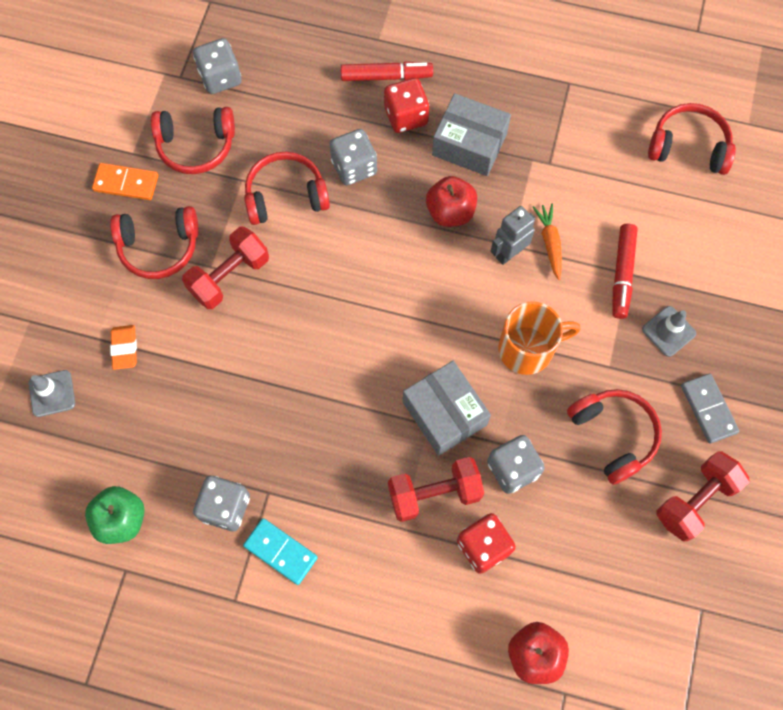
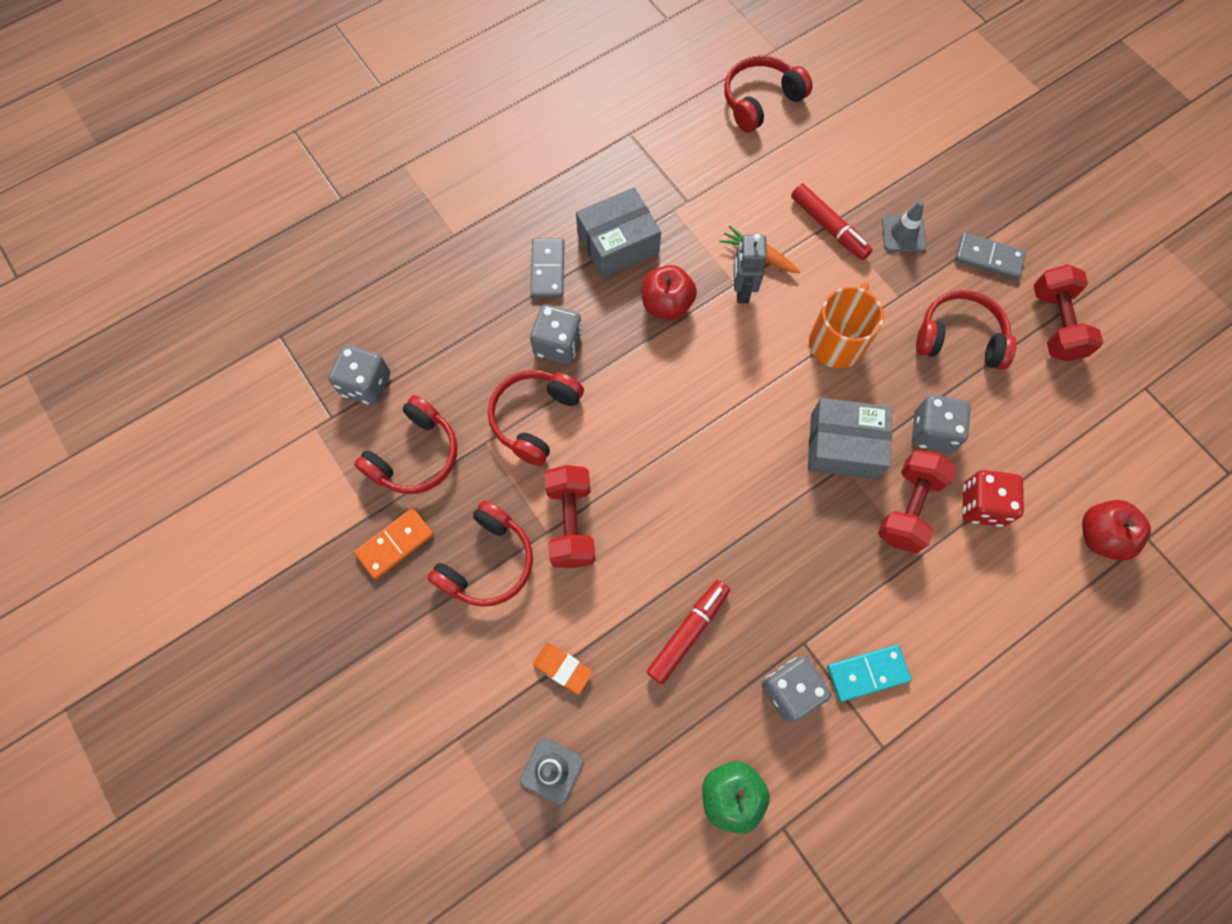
camera: 50 degrees left, 0 degrees up
(386, 76) = (495, 255): red marker -> red marker (688, 632)
(406, 116) = (547, 269): red dice -> grey domino

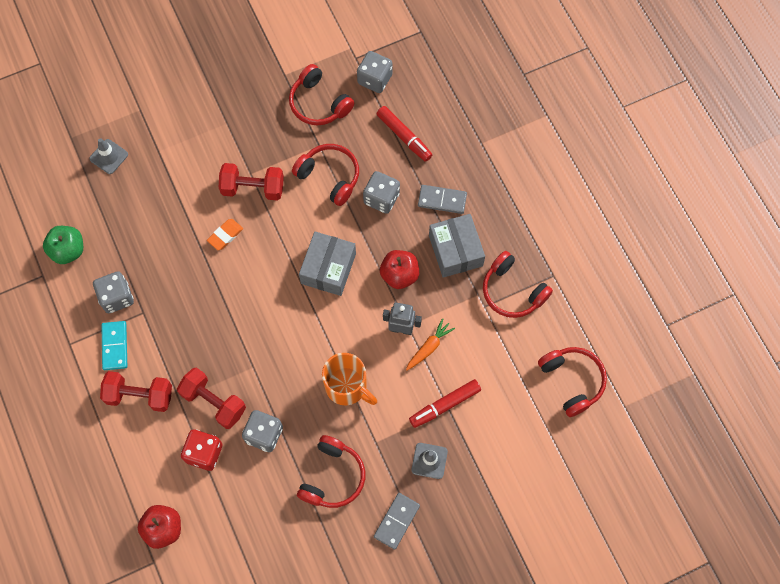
camera: 100 degrees right, 0 degrees up
(395, 544) = (263, 87): orange domino -> none
(488, 562) = (239, 137): red headphones -> red headphones (512, 291)
(563, 668) = (164, 170): orange eraser -> orange eraser (225, 235)
(688, 632) = (167, 245): red marker -> red marker (404, 136)
(843, 446) = (267, 370): grey box -> grey box (328, 268)
(1055, 324) = (330, 555): red dumbbell -> red dumbbell (140, 395)

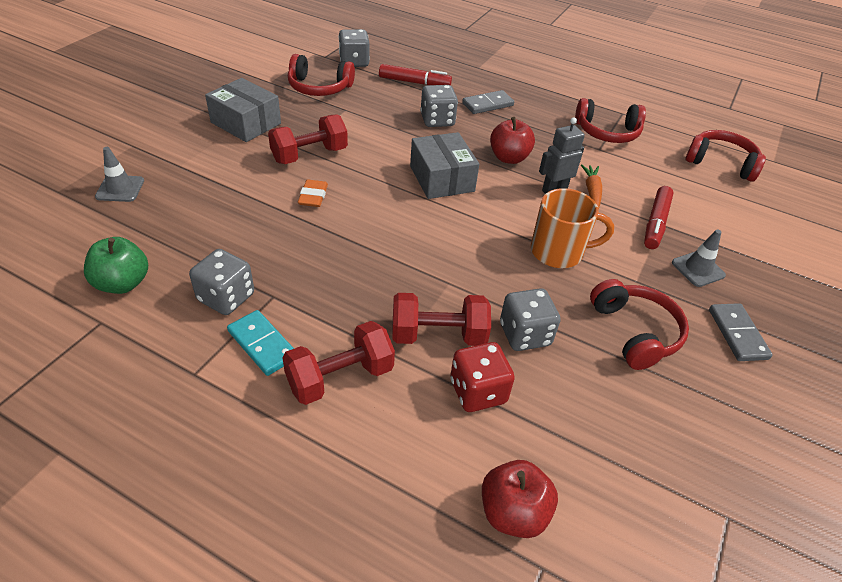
camera: 40 degrees left, 25 degrees down
(330, 176) = (376, 123): red headphones -> none
(455, 250) = (534, 127): grey box -> grey box (246, 123)

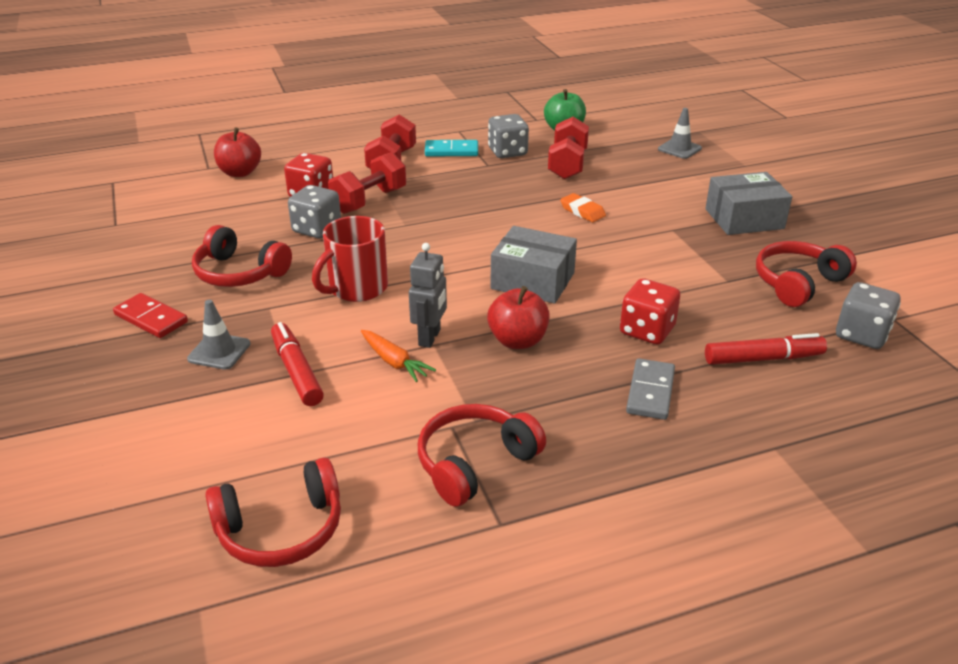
camera: 135 degrees right, 10 degrees down
(309, 155) = (650, 230): red dumbbell -> red dumbbell (567, 165)
(414, 82) = (763, 358): red marker -> red marker turned 150 degrees counterclockwise
(437, 120) = (647, 330): grey dice -> red dice
(558, 252) = (356, 288): orange mug -> red mug
(737, 334) = (151, 318): grey domino -> red domino

